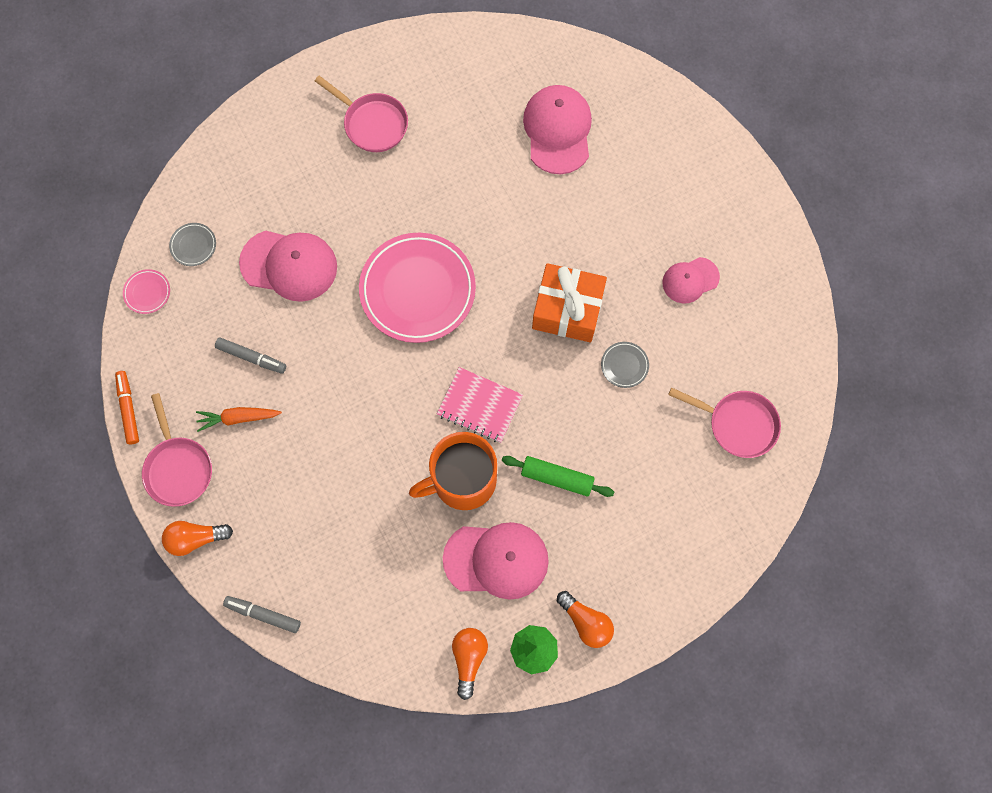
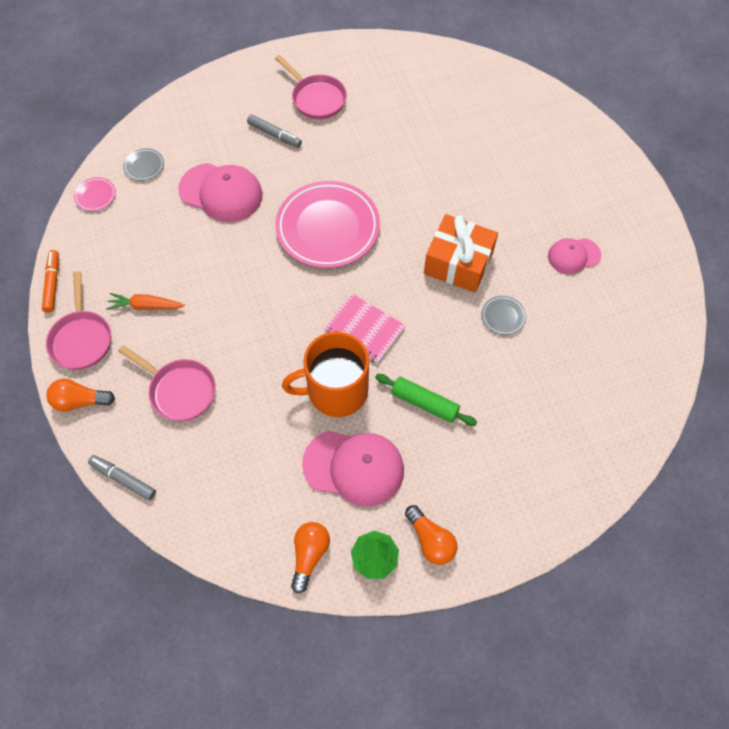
camera: 10 degrees right, 10 degrees down
(251, 357) = (170, 259): grey marker -> grey marker (274, 135)
(558, 130) = (473, 125): pink cap -> none
(737, 424) = (603, 383): pink pan -> pink pan (179, 390)

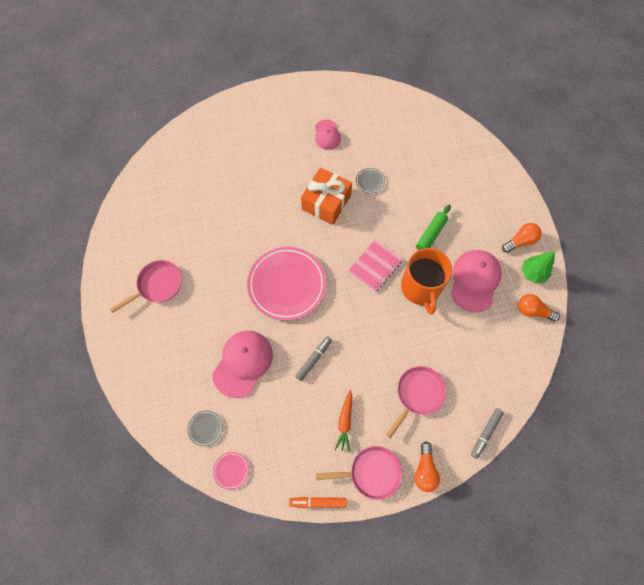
camera: 85 degrees left, 5 degrees up
(274, 135) = (190, 320): grey marker -> grey marker (314, 359)

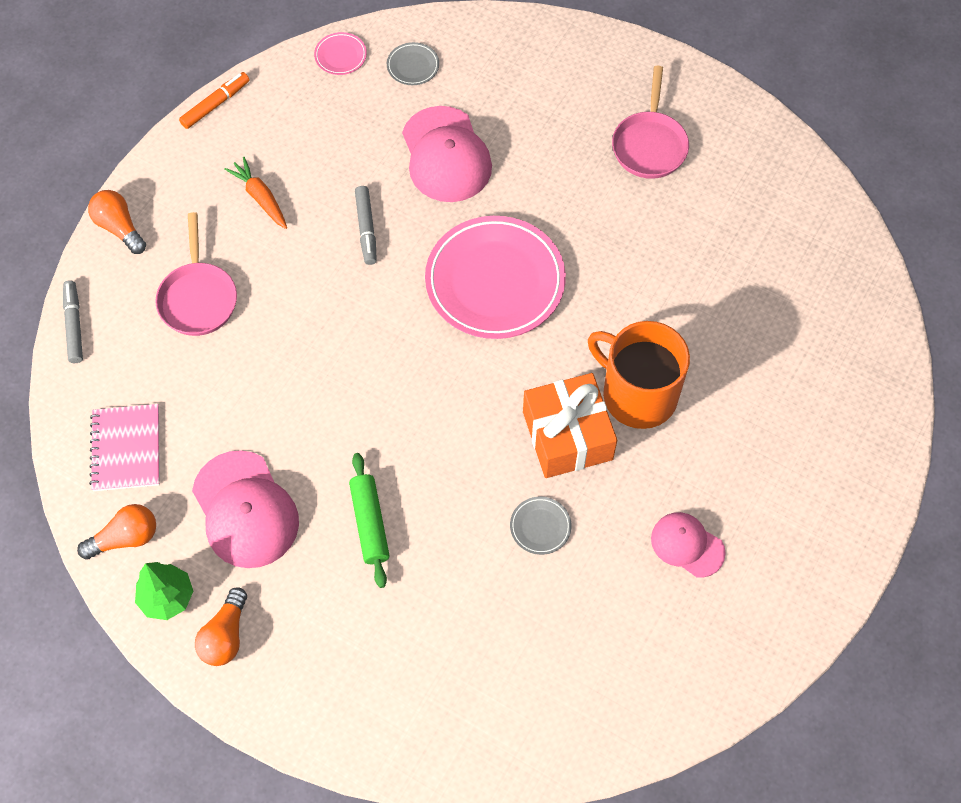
camera: 135 degrees right, 5 degrees down
(371, 473) = (181, 175): pink pan -> none
(375, 266) = (404, 406): pink notebook -> pink notebook (126, 449)
(421, 288) = (313, 432): orange mug -> orange mug (638, 394)

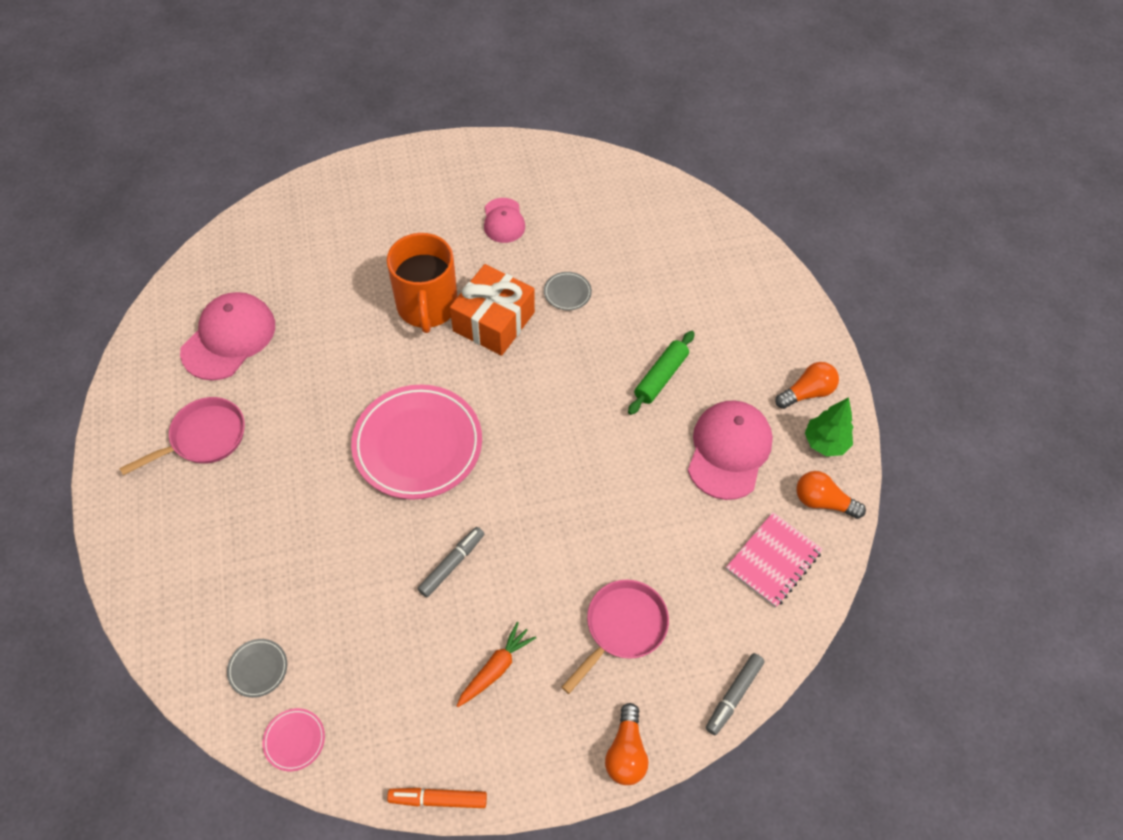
camera: 135 degrees left, 5 degrees down
(260, 197) = (496, 668): orange carrot -> orange carrot turned 150 degrees counterclockwise
(446, 155) = (332, 566): pink cap -> pink cap (229, 338)

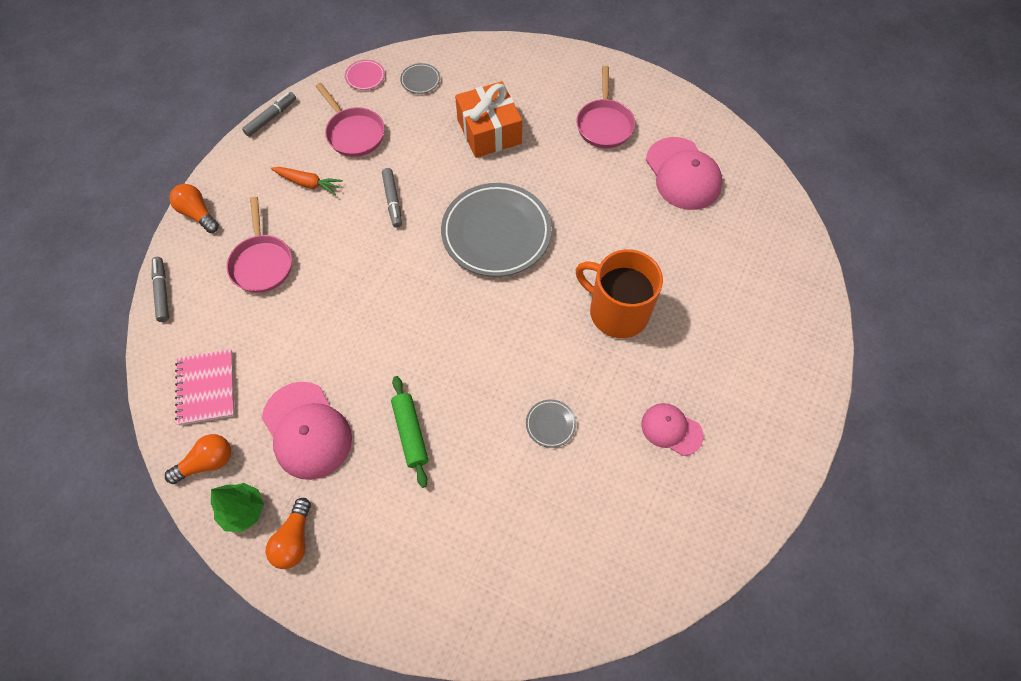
camera: 130 degrees right, 5 degrees up
(392, 678) = (353, 133): none -> pink pan
(418, 445) = (496, 233): pink plate -> grey plate
(438, 799) = (271, 118): orange marker -> grey marker
(494, 321) = (565, 348): orange gift -> orange gift (489, 131)
(496, 668) = (308, 183): orange carrot -> orange carrot turned 60 degrees counterclockwise

